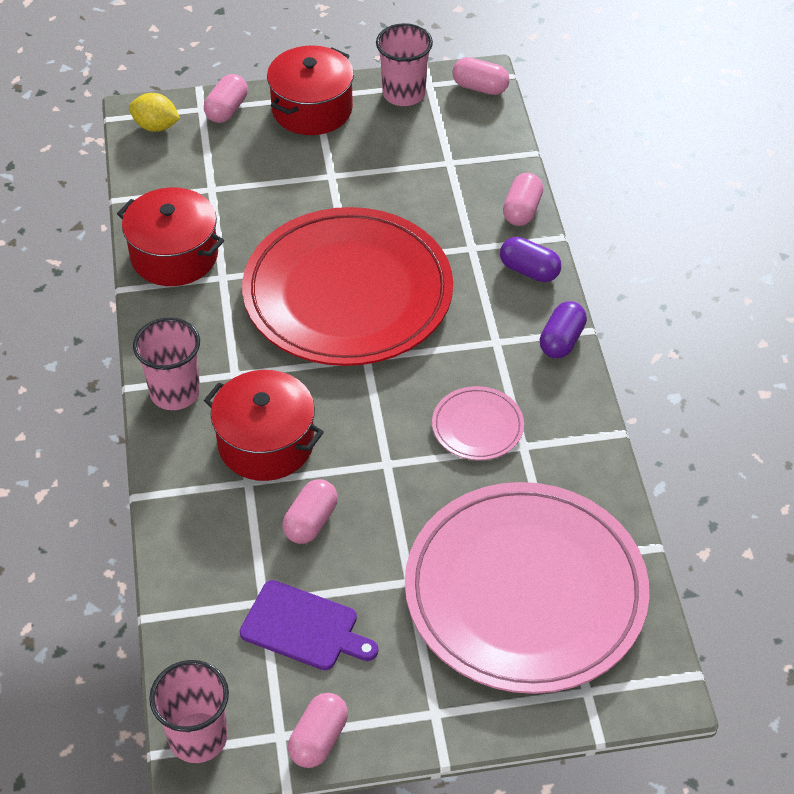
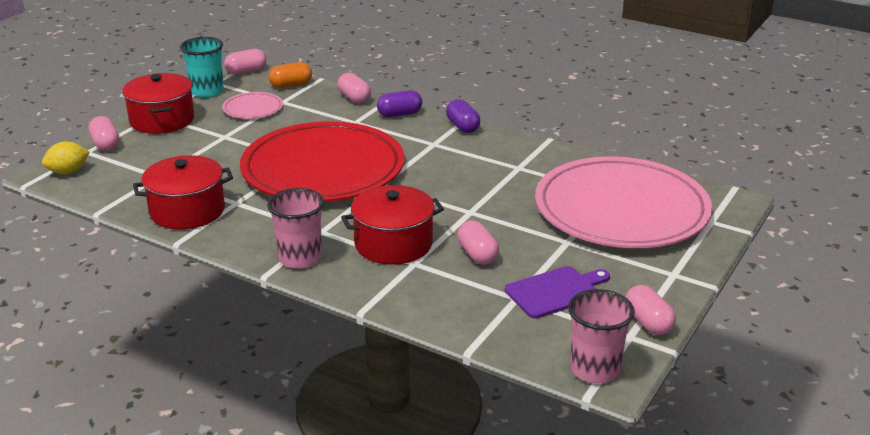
camera: 50 degrees left, 20 degrees down
(404, 94) = (207, 91): pink cup -> turquoise cup
(477, 426) = (485, 174): pink plate -> pink plate (253, 109)
(491, 142) = (291, 85): none -> orange capsule

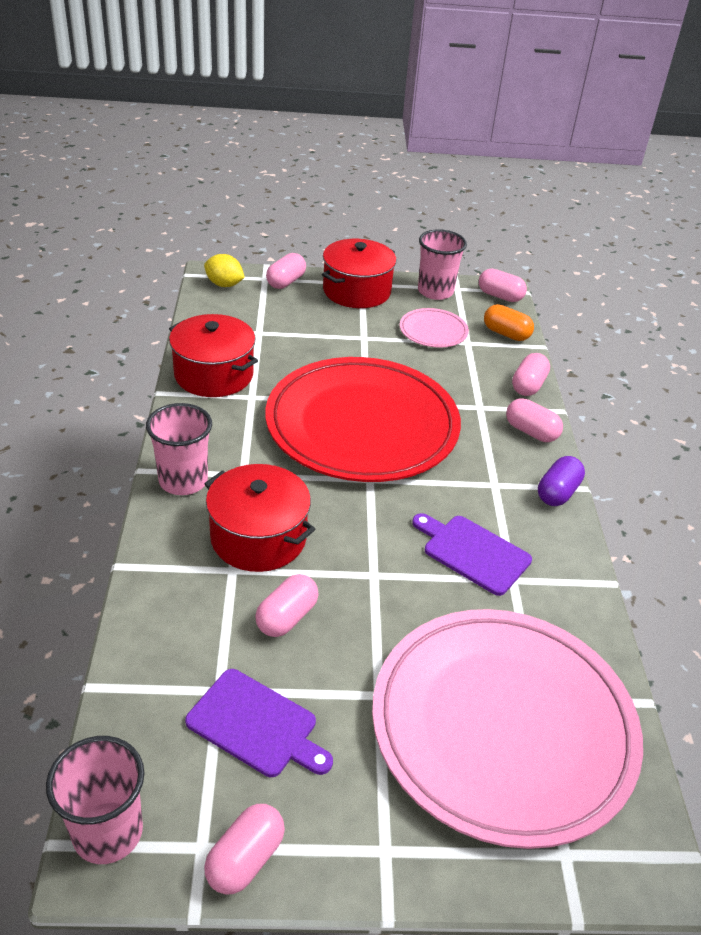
camera: 55 degrees right, 10 degrees up
(207, 91) = (435, 291): turquoise cup -> pink cup
(399, 114) = (531, 432): purple capsule -> pink capsule
(484, 172) = (473, 552): none -> purple cutting board

